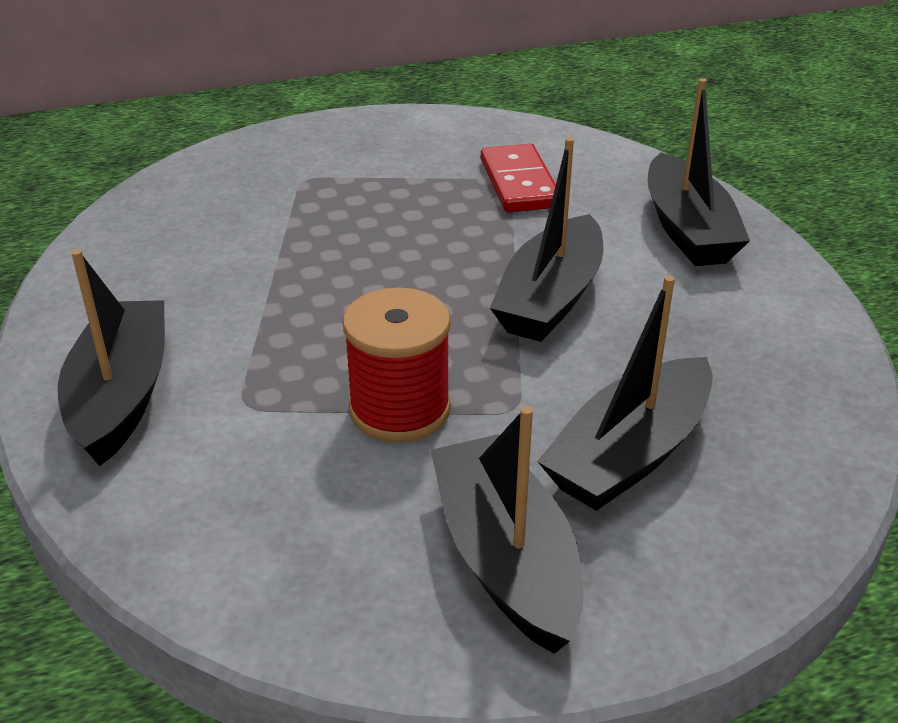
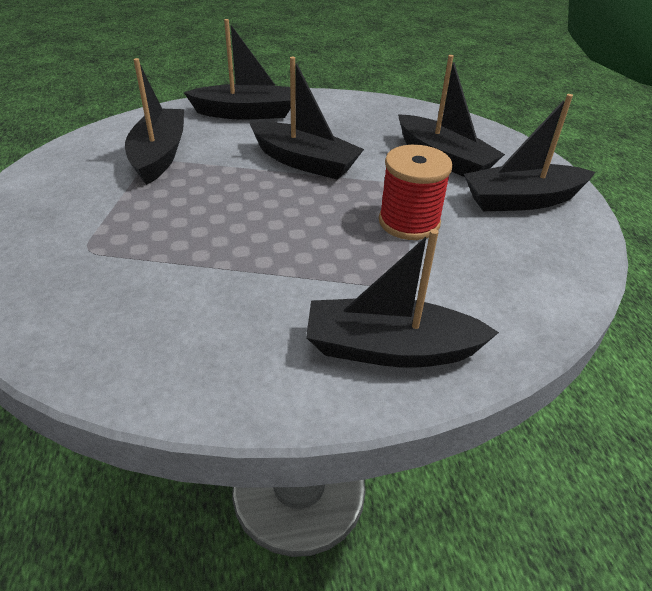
camera: 85 degrees left, 5 degrees up
(519, 183) = (159, 155): red domino -> black boat

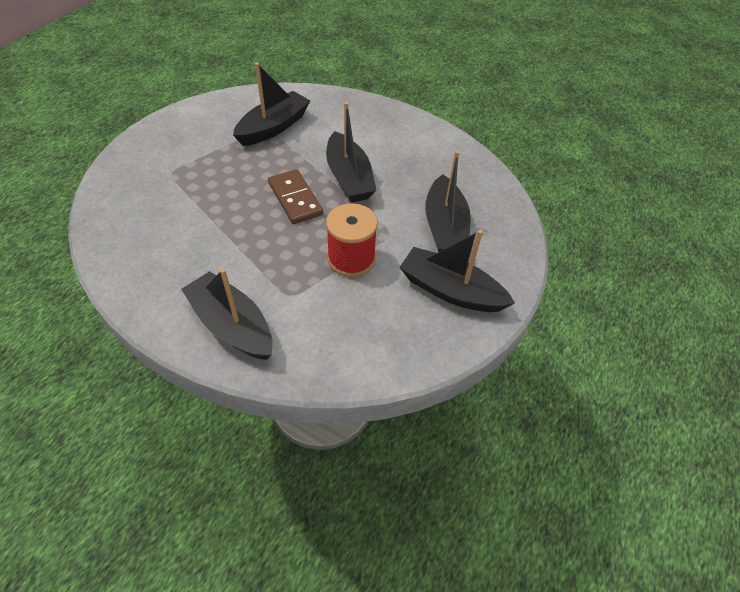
camera: 40 degrees right, 10 degrees up
(246, 113) = (363, 119): black boat -> none
(278, 202) = (295, 199): none -> brown domino

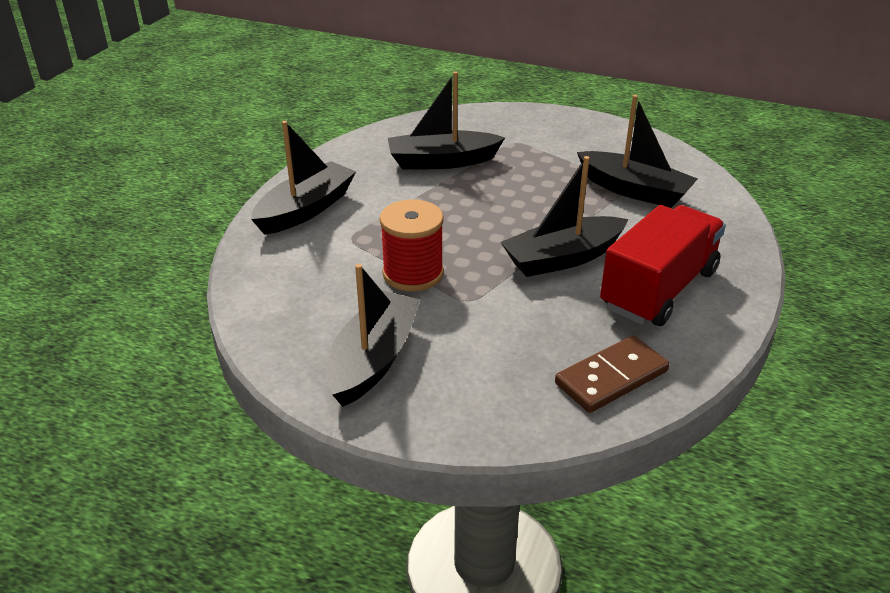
camera: 85 degrees right, 15 degrees down
(295, 199) = (504, 222): brown domino -> brown domino (611, 378)
(392, 144) = (659, 289): none -> red truck
(445, 227) = (495, 350): black boat -> black boat (442, 161)

